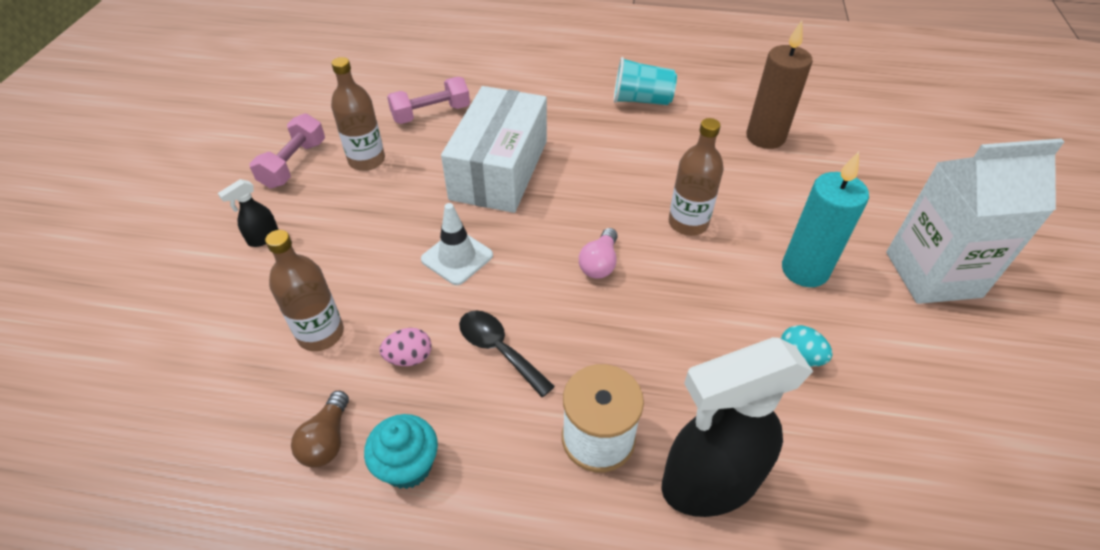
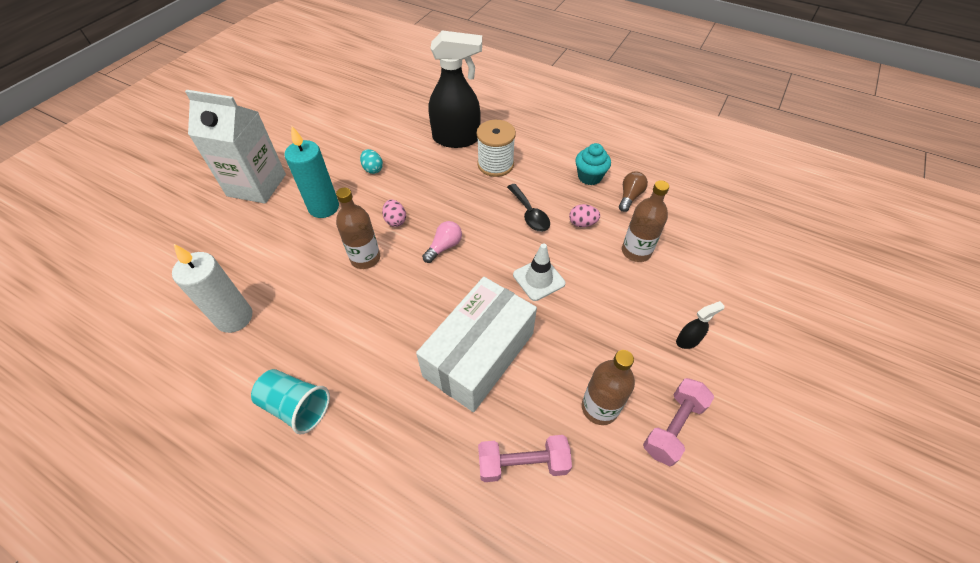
camera: 160 degrees left, 5 degrees up
(691, 280) = (395, 220): none -> pink egg
(765, 137) = (234, 317): brown candle -> white candle

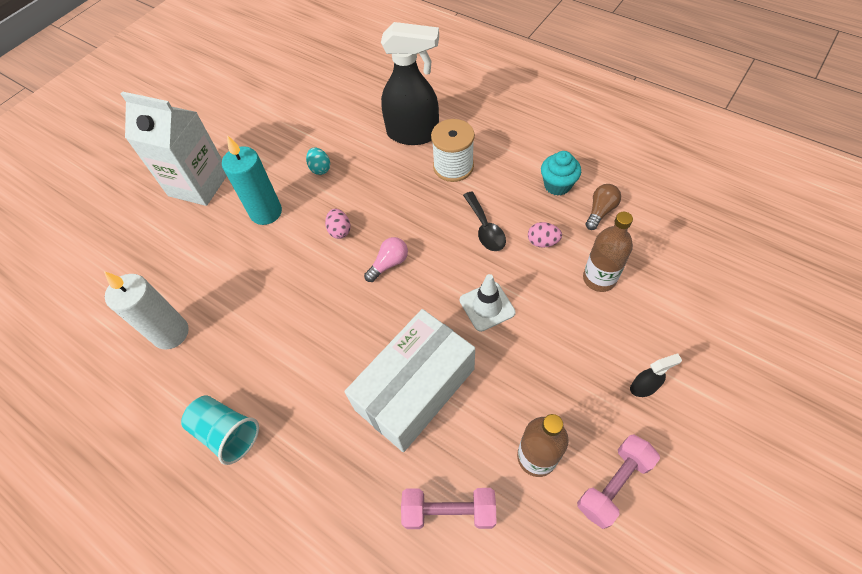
camera: 10 degrees right, 5 degrees up
(365, 258) = (305, 273): brown bottle -> none

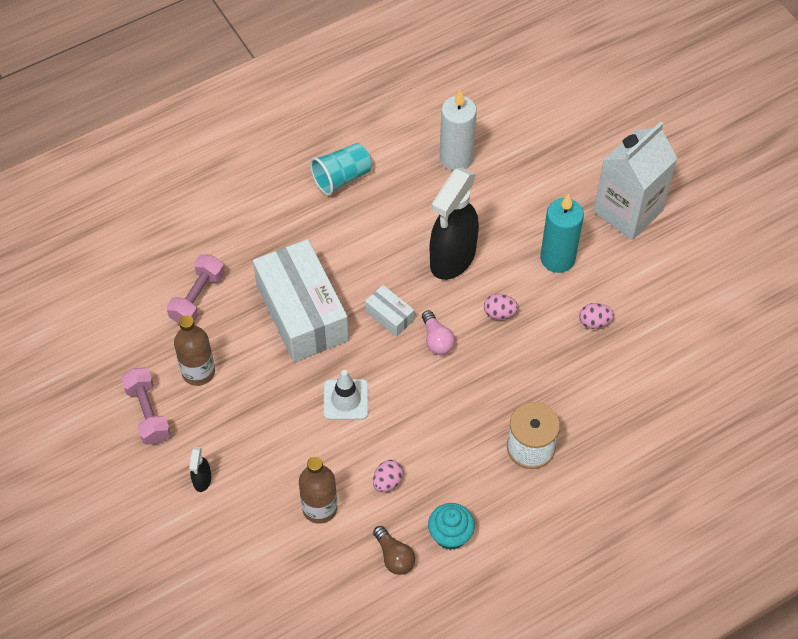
camera: 110 degrees right, 0 degrees up
(320, 168) = (594, 322): turquoise egg -> pink egg
(381, 310) = (389, 316): none -> white box
(413, 134) = (601, 429): black spray bottle -> black spray bottle (452, 258)
(485, 228) = (432, 439): black spoon -> none

